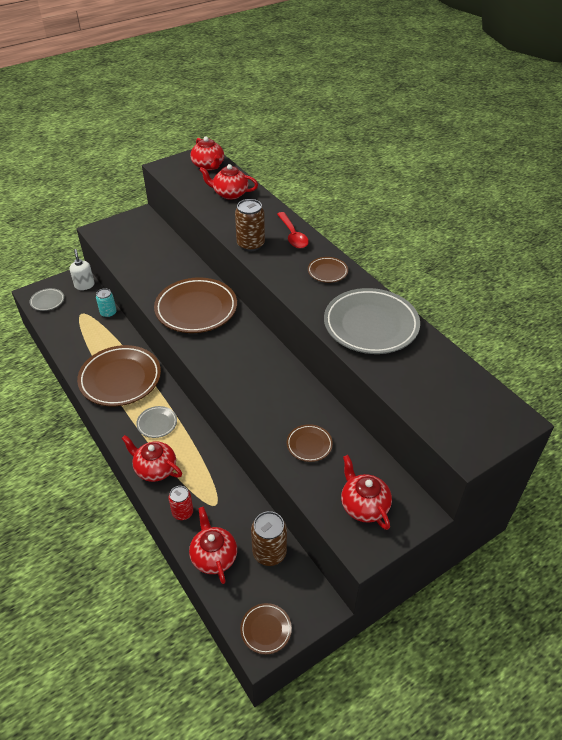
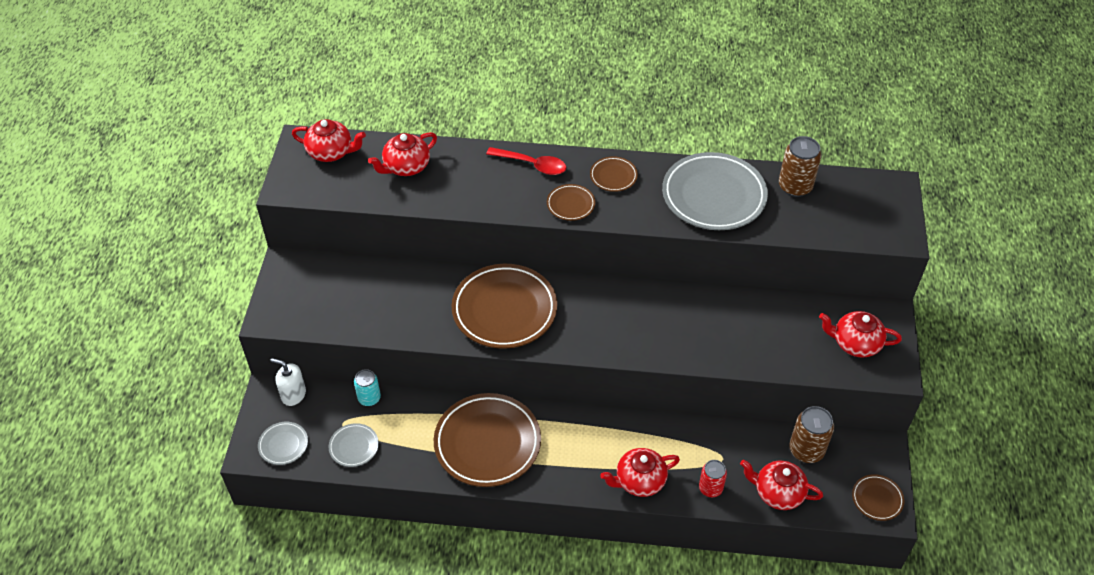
camera: 50 degrees left, 5 degrees up
(157, 423) = (581, 446): grey plate -> grey plate (354, 447)
(250, 244) = (512, 203): brown can -> brown can (795, 186)
(309, 445) = (762, 336): brown plate -> brown plate (570, 204)

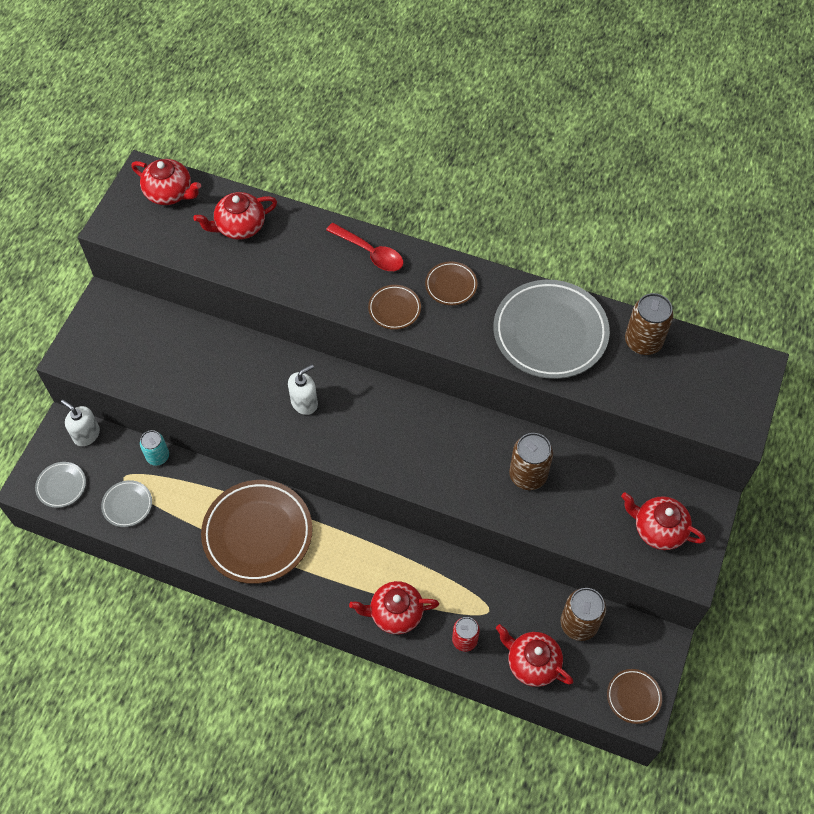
camera: 15 degrees right, 10 degrees up
(504, 310) = (304, 403): brown plate -> white soap dispenser
(726, 325) = (528, 475): none -> brown can

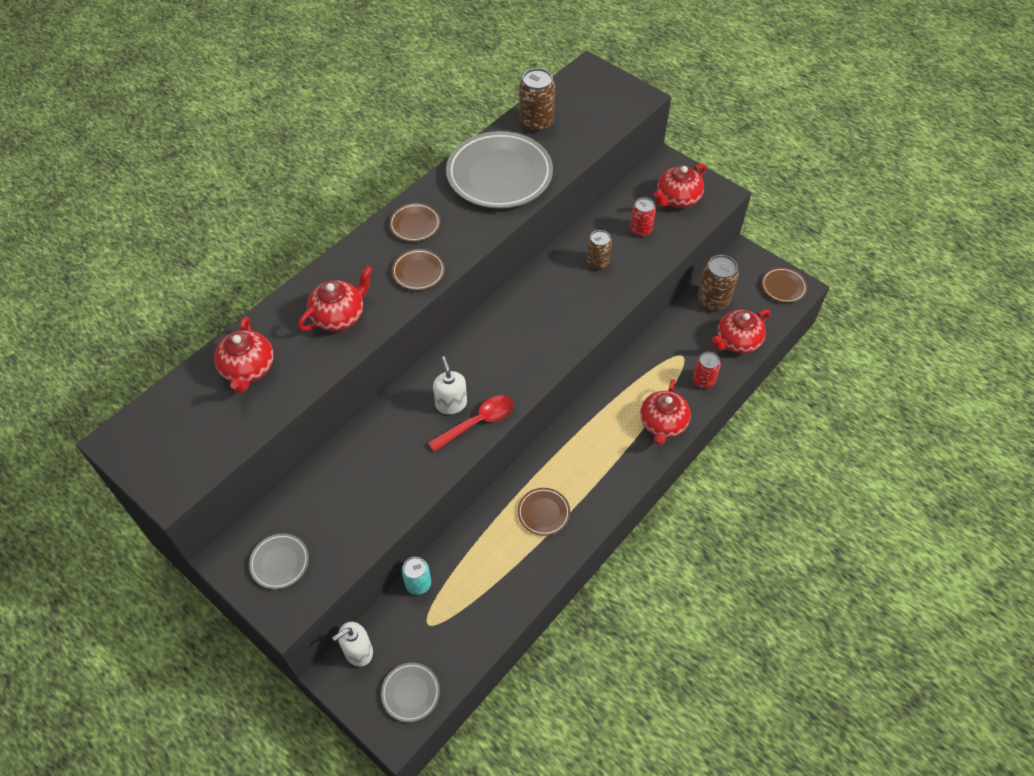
camera: 70 degrees left, 5 degrees down
(127, 505) = (462, 628): grey plate -> grey plate (280, 562)
(170, 193) = (162, 422): red teapot -> red teapot (339, 316)
(258, 534) = (543, 513): brown plate -> brown plate, size x0.46
(370, 253) = (344, 272): red spoon -> red spoon (478, 422)
(528, 475) = (597, 262): brown can -> brown can, size x0.66
(593, 504) = (640, 230): none -> red can

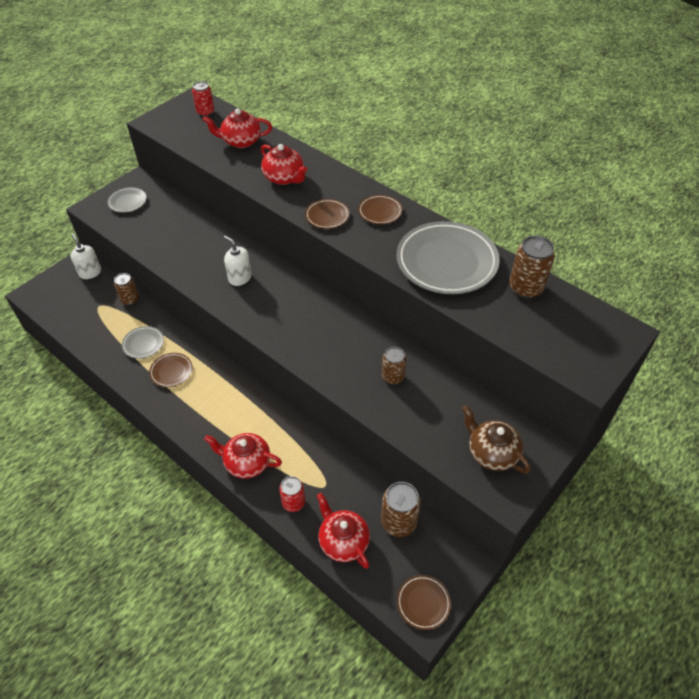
camera: 90 degrees right, 5 degrees down
(410, 693) = (53, 299): grey plate -> grey plate (143, 344)
(418, 584) = (130, 299): turquoise can -> brown can
(451, 403) = (240, 278): white soap dispenser -> white soap dispenser turned 120 degrees counterclockwise
(478, 422) = (220, 294): red spoon -> none
(640, 230) = (440, 415): red can -> red can (205, 112)
(677, 199) = (491, 453): red teapot -> brown teapot

